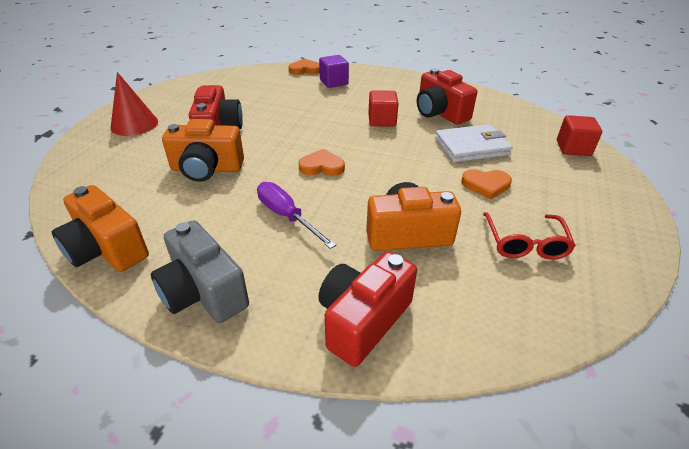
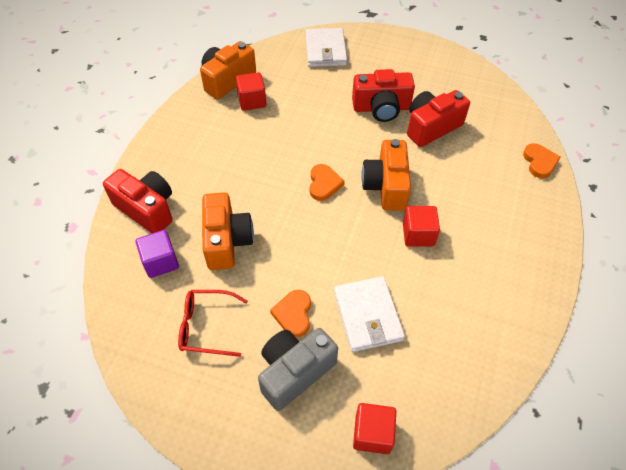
camera: 90 degrees right, 15 degrees up
(97, 163) = (325, 50): none -> white wallet
(134, 124) = (386, 55): red cone -> none
(166, 222) = (252, 101): none -> red cube
(203, 292) = (183, 130): grey camera -> grey camera (294, 372)
(206, 169) = (318, 110): orange camera -> orange camera (386, 186)
(287, 216) = (254, 164): purple screwdriver -> none
(334, 82) = (510, 191): purple cube -> purple cube (160, 262)
(440, 113) = (446, 295): red camera -> red camera (431, 127)

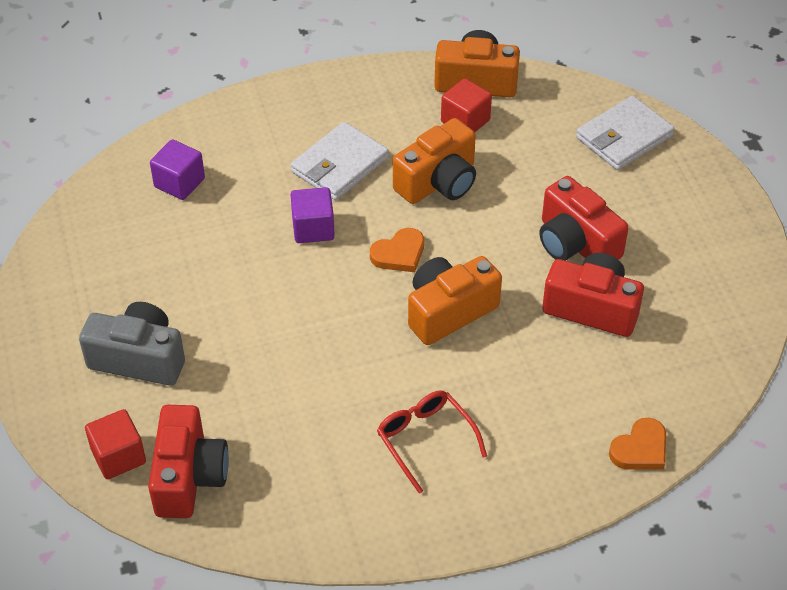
camera: 55 degrees right, 5 degrees down
(147, 209) = (233, 132): red camera -> red camera (189, 476)
(206, 326) = (136, 262): red glasses -> red glasses (425, 440)
(227, 241) = (248, 217): orange camera -> orange camera (438, 182)
(267, 213) = (313, 228): none -> purple cube
(293, 314) = (204, 321): orange heart -> none
(367, 315) = (252, 384): white wallet -> white wallet (339, 165)
(418, 234) = (402, 376): red cube -> none

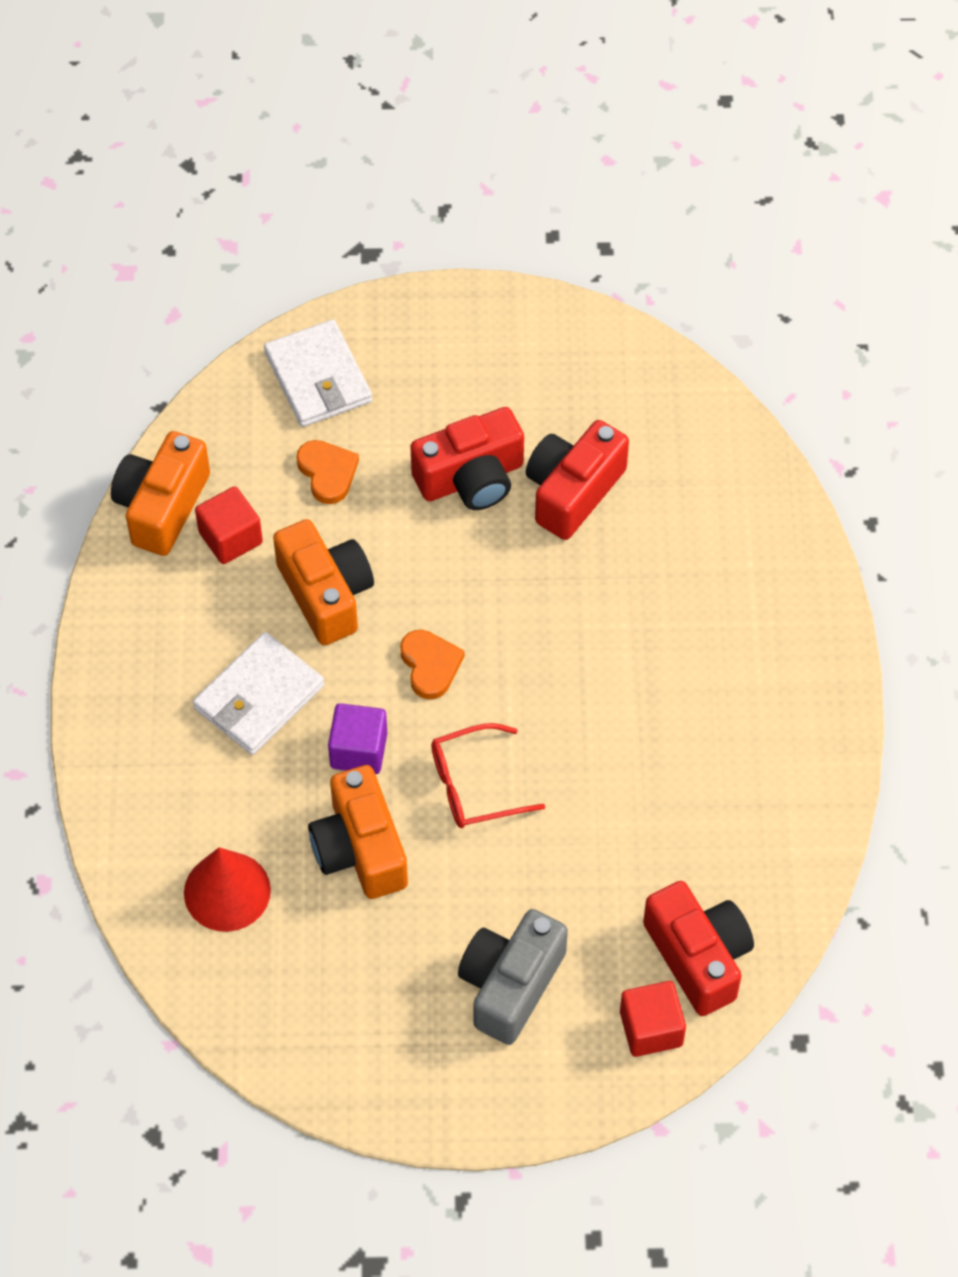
camera: 75 degrees left, 10 degrees up
(179, 183) = (227, 891): purple cube -> red cone
(189, 476) = (698, 956): red camera -> red camera turned 45 degrees clockwise
(339, 165) = (259, 697): white wallet -> white wallet turned 75 degrees clockwise
(425, 440) = (710, 704): red glasses -> red glasses (474, 785)
(449, 311) = (535, 635): orange camera -> orange camera (360, 849)
(640, 449) = (774, 505): orange heart -> orange heart (327, 473)

